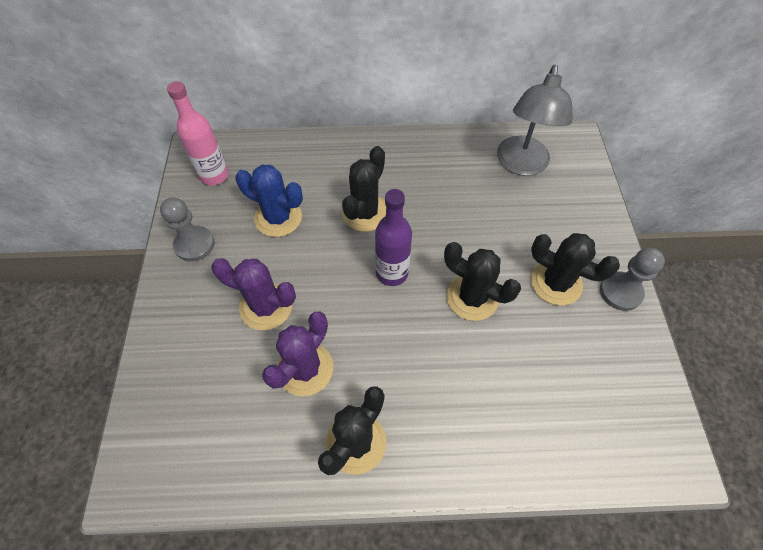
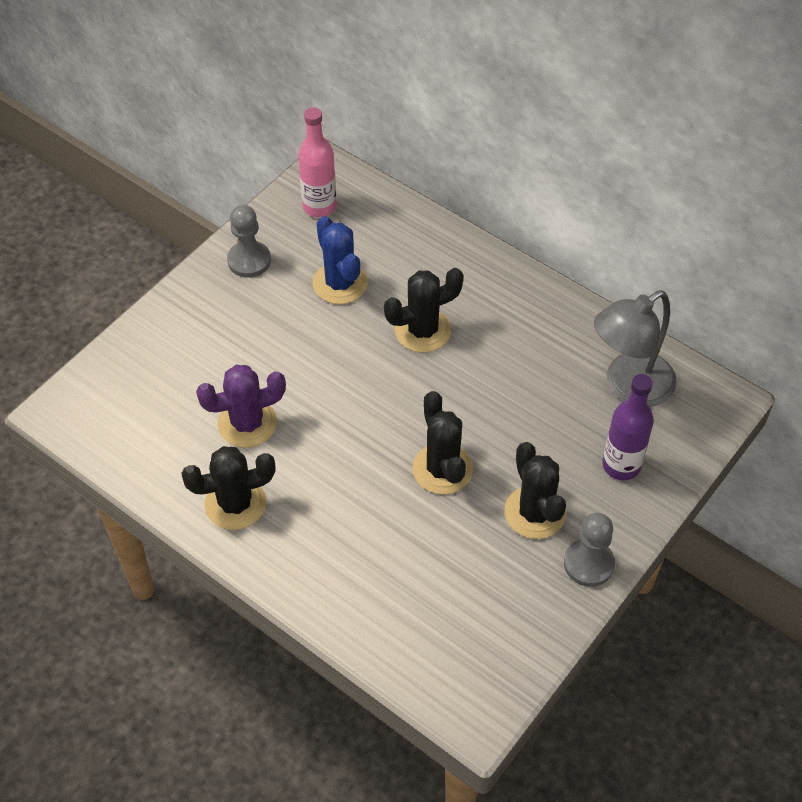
camera: 40 degrees right, 5 degrees down
(266, 306) = (261, 353): purple cactus -> none
(392, 273) = (393, 399): purple bottle -> purple bottle (621, 465)

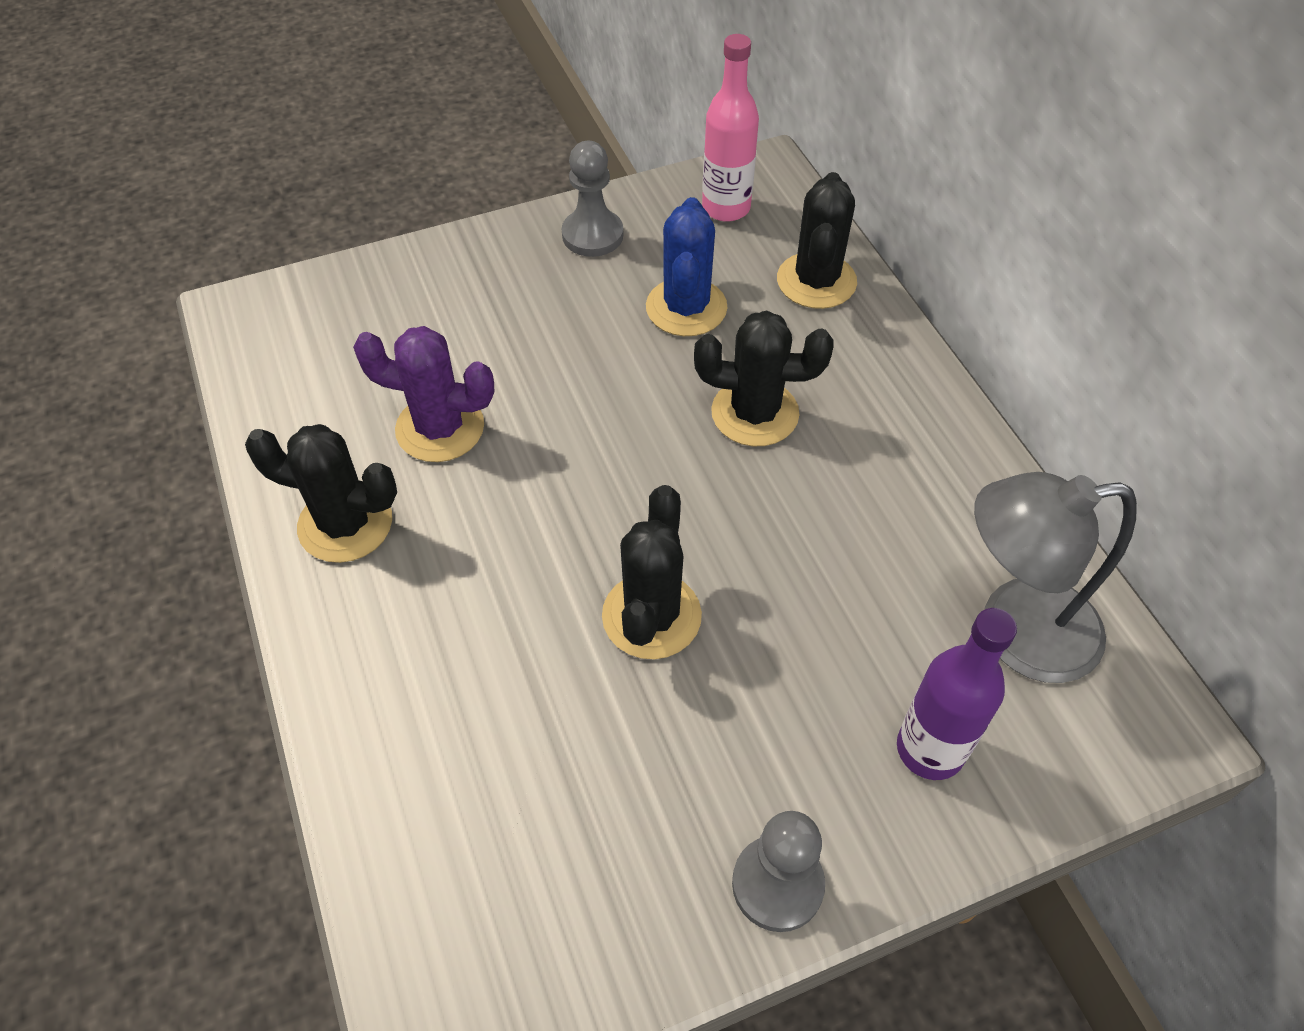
camera: 30 degrees right, 0 degrees up
(535, 512) = (745, 753): black cactus -> black cactus (816, 281)

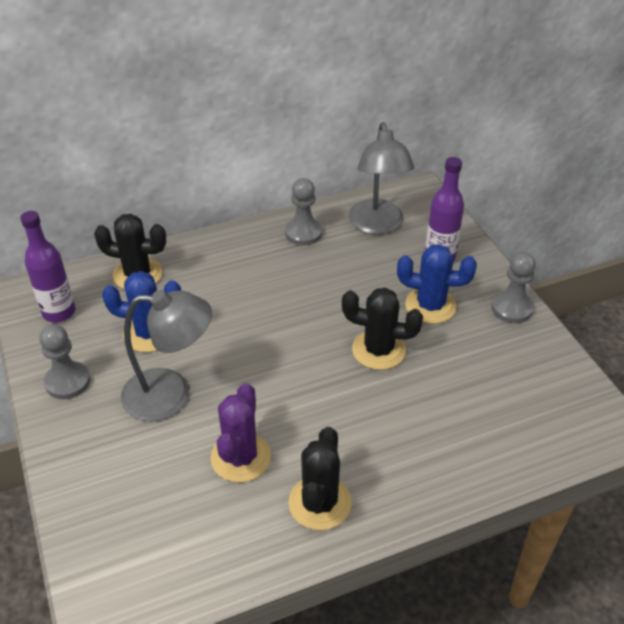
camera: 90 degrees left, 10 degrees down
(562, 342) = (171, 395): none -> grey lamp
(726, 208) = (59, 312): pink bottle -> purple bottle
(755, 413) = (240, 305): black cactus -> none
(773, 715) = (430, 306): none -> blue cactus
(964, 500) = (303, 233): none -> grey pawn

